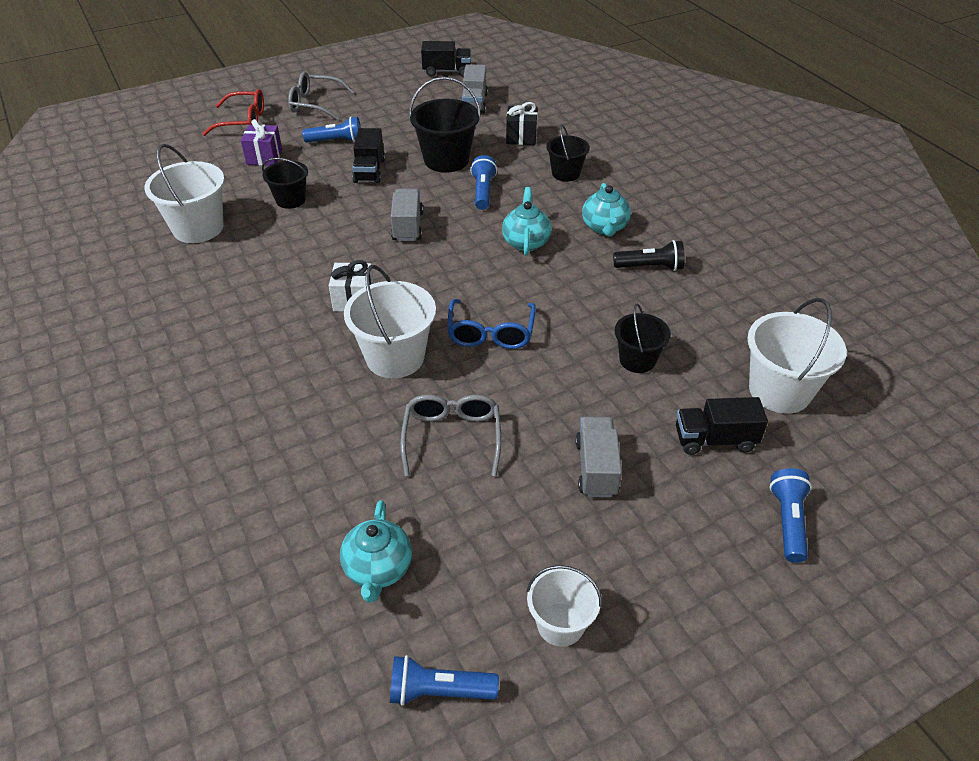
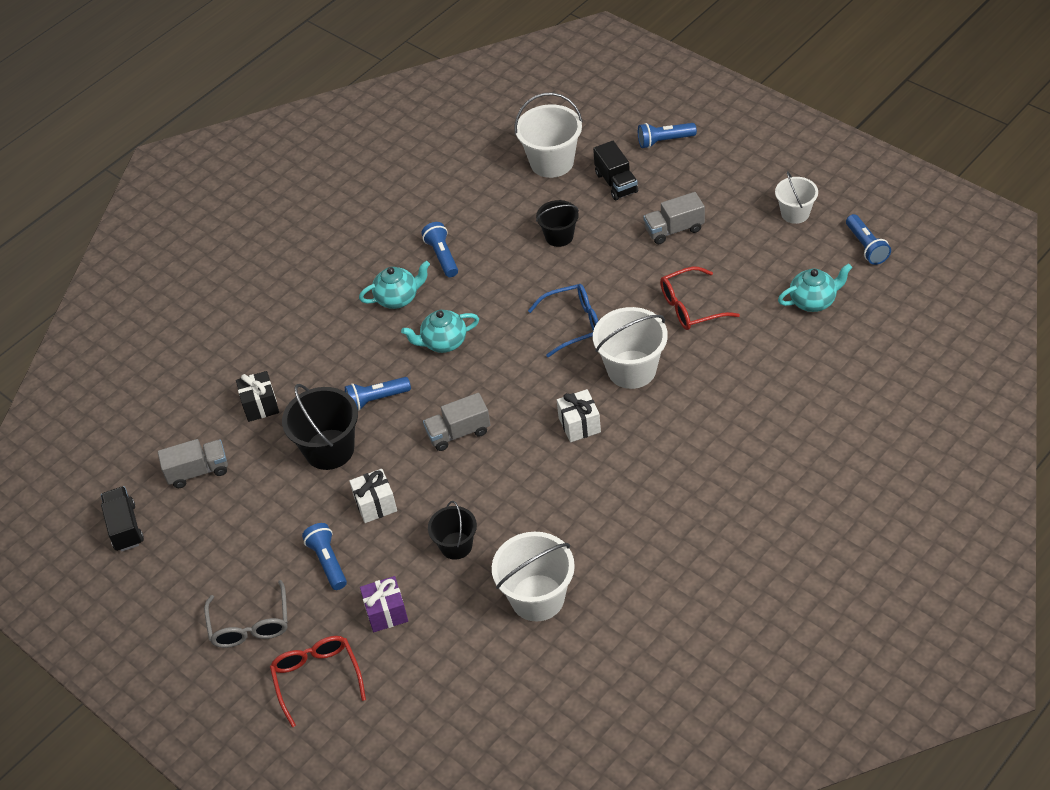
camera: 105 degrees left, 5 degrees up
(369, 171) = (375, 505): black truck -> white gift
(452, 437) = (690, 307): grey glasses -> red glasses
(566, 173) = (318, 349): black bucket -> none
(650, 267) = (442, 256): black flashlight -> blue flashlight

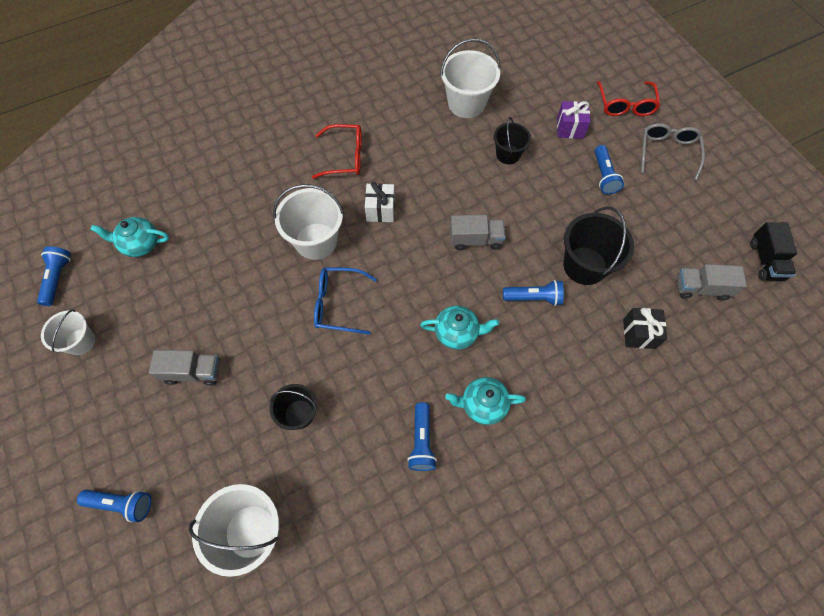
camera: 165 degrees left, 15 degrees up
(375, 505) = (558, 205): white gift -> none
(616, 183) = (206, 463): black truck -> none
(690, 307) = (235, 280): red glasses -> red glasses (345, 157)

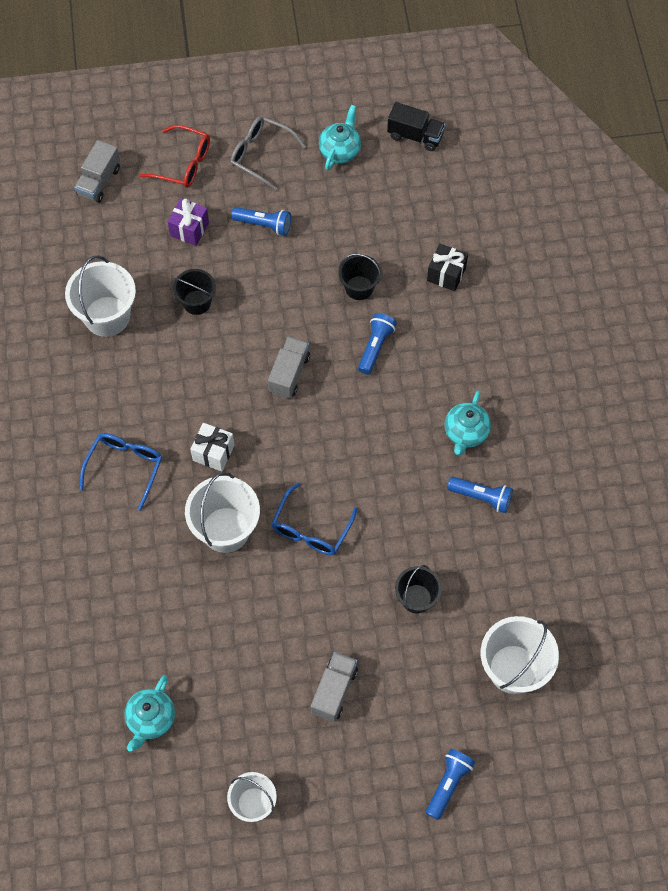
camera: 70 degrees left, 0 degrees up
(58, 278) = (160, 820): blue flashlight -> none
(345, 157) = (125, 467): red glasses -> blue glasses
(457, 333) = (386, 429): turquoise teapot -> turquoise teapot (340, 151)
(584, 265) = (359, 288): black bucket -> black bucket, size x0.62
(701, 288) = (422, 202): grey truck -> grey truck (99, 181)

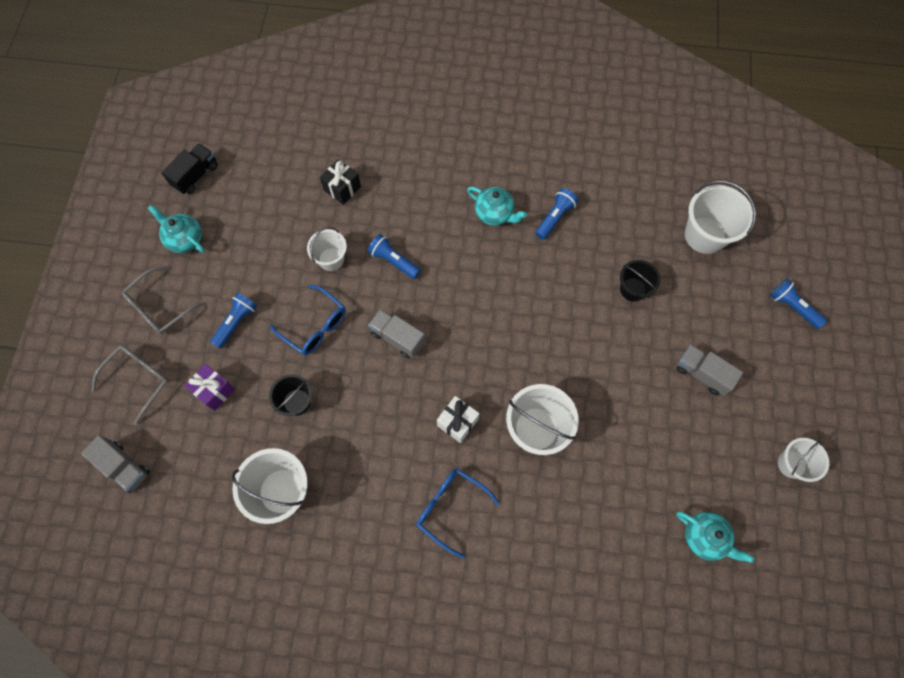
camera: 75 degrees left, 5 degrees up
(184, 164) = (139, 379): red glasses -> grey glasses
(311, 529) = (552, 356): blue glasses -> blue glasses (315, 326)
(359, 288) = (331, 259): black bucket -> white bucket

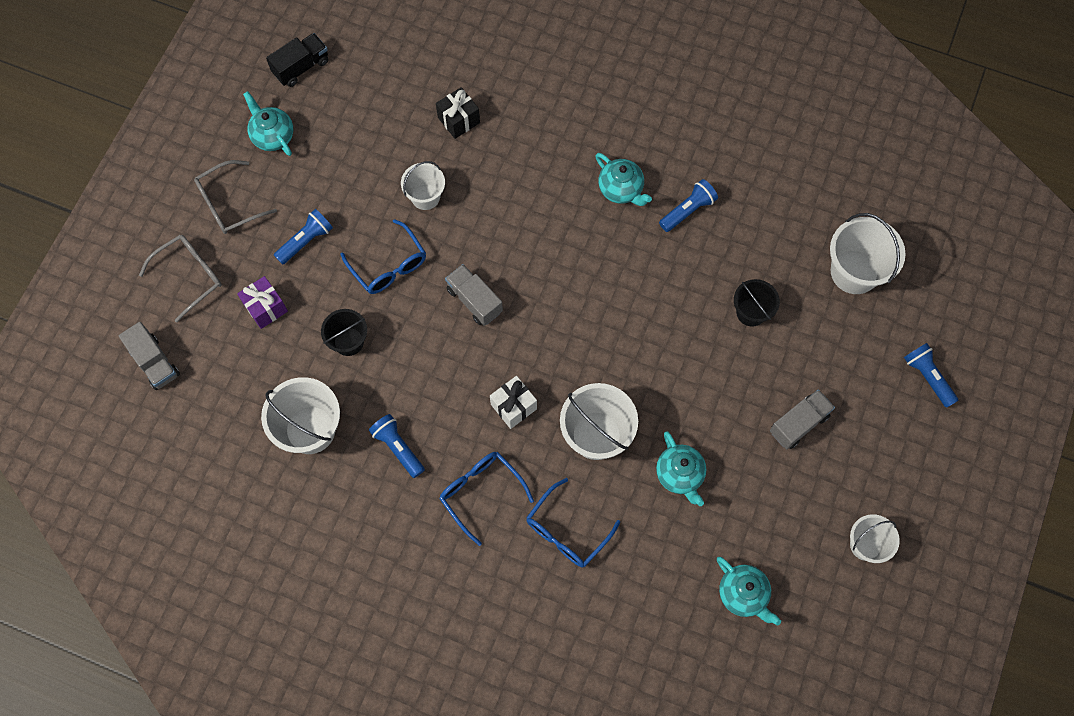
camera: 15 degrees right, 0 degrees up
(393, 261) = (493, 215): blue flashlight -> blue flashlight (398, 448)
(536, 523) = (566, 531): none -> blue glasses
(617, 445) = (680, 475): none -> turquoise teapot
(702, 374) = (798, 424): grey truck -> grey truck turned 90 degrees clockwise

